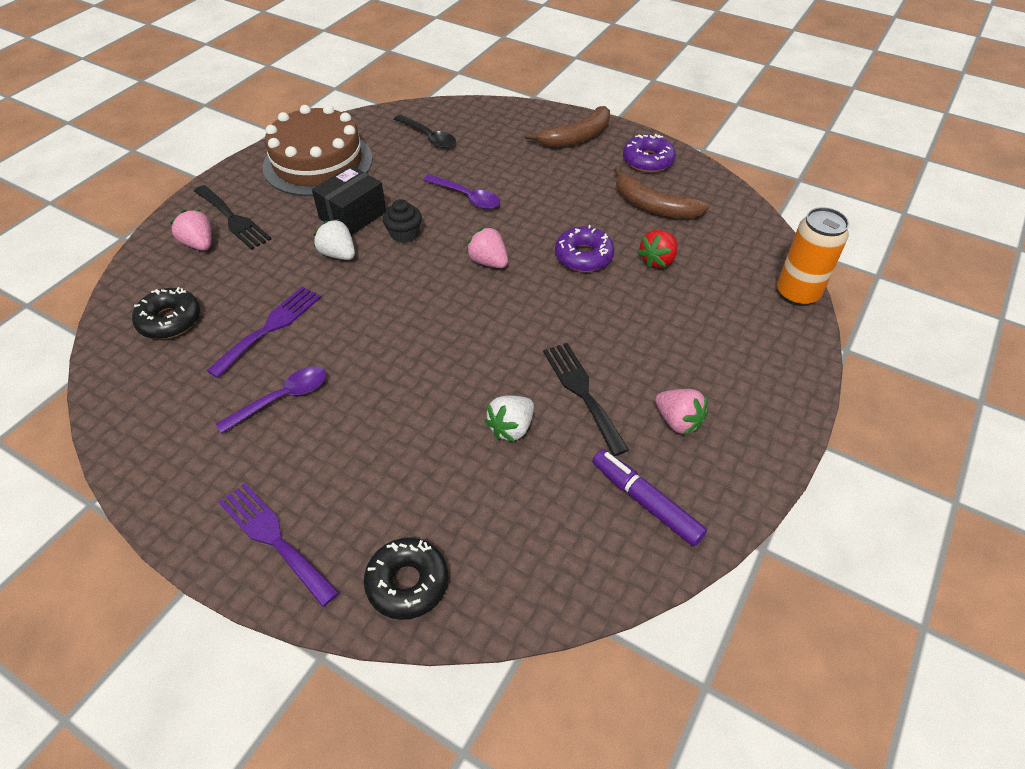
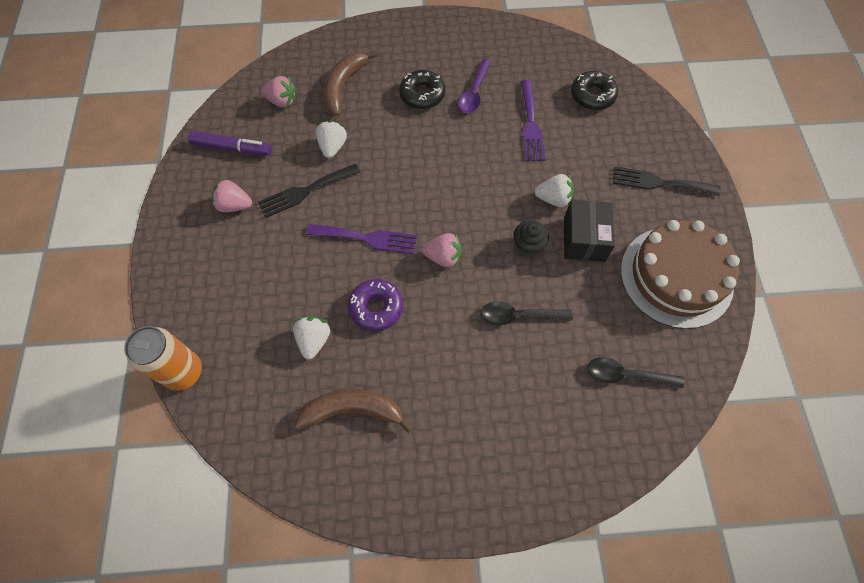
camera: 145 degrees right, 15 degrees up
(199, 244) = (651, 151): pink strawberry -> pink strawberry (282, 101)
(274, 538) = (405, 38): purple fork -> purple fork (367, 238)
(407, 583) = (328, 54): black donut -> black donut (422, 95)
(466, 197) = (519, 316): purple spoon -> black spoon
(577, 137) = (491, 477): brown banana -> brown banana (343, 87)
(582, 392) = (305, 191): black fork -> black fork turned 120 degrees clockwise
(647, 160) = (395, 484): purple donut -> none
(657, 260) = (314, 340): red strawberry -> white strawberry

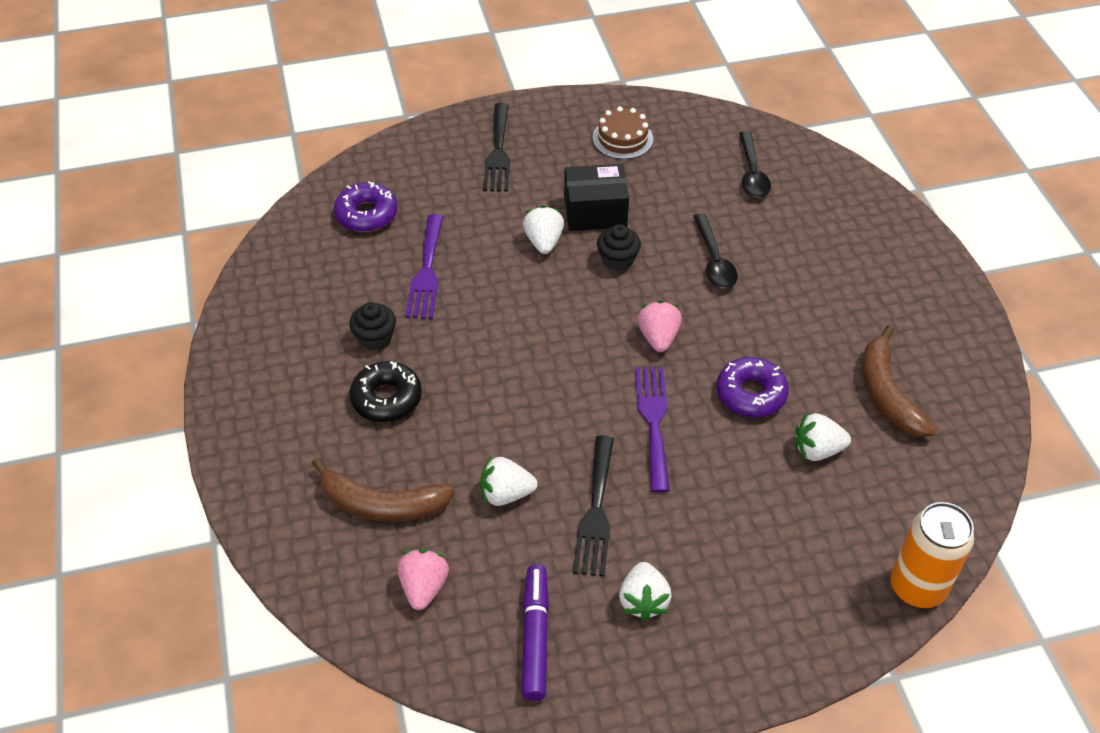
camera: 100 degrees left, 15 degrees down
(234, 205) = (643, 601): pink strawberry -> white strawberry
(305, 191) = (595, 512): black fork -> black fork turned 45 degrees clockwise
(474, 92) = (375, 338): purple spoon -> black cupcake
(530, 124) = (426, 272): purple fork -> purple fork turned 105 degrees clockwise
(592, 96) = (366, 214): black donut -> purple donut
(676, 276) = (622, 138): brown cake -> brown cake, size x0.49

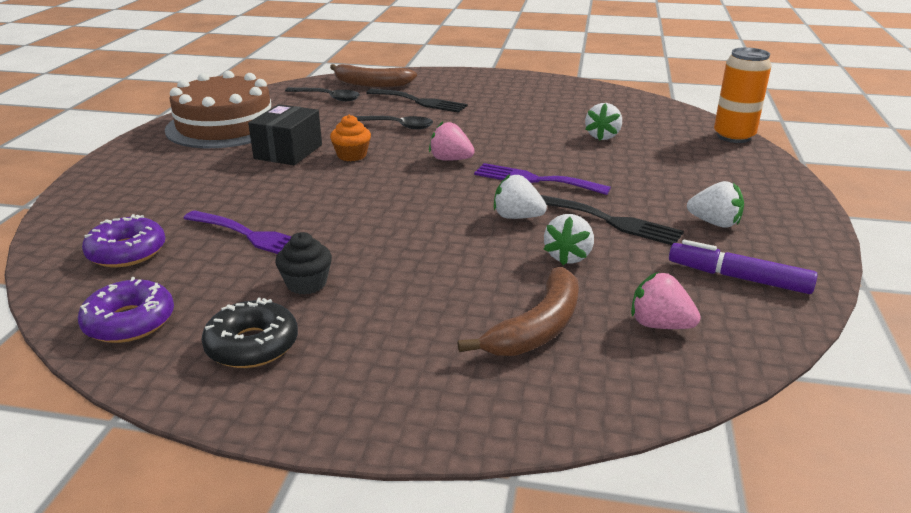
camera: 65 degrees left, 20 degrees down
(386, 398) = (397, 294): black donut -> black donut (252, 345)
(498, 152) = (155, 172): black fork -> black fork (420, 102)
(543, 242) = (292, 177): white strawberry -> white strawberry (517, 217)
(617, 260) = (352, 155): black cupcake -> orange cupcake
(622, 138) = (225, 126): brown cake -> brown cake, size x2.05
(751, 394) = (535, 143): purple donut -> purple donut (129, 322)
(887, 394) = (569, 108): brown banana -> brown banana (371, 84)

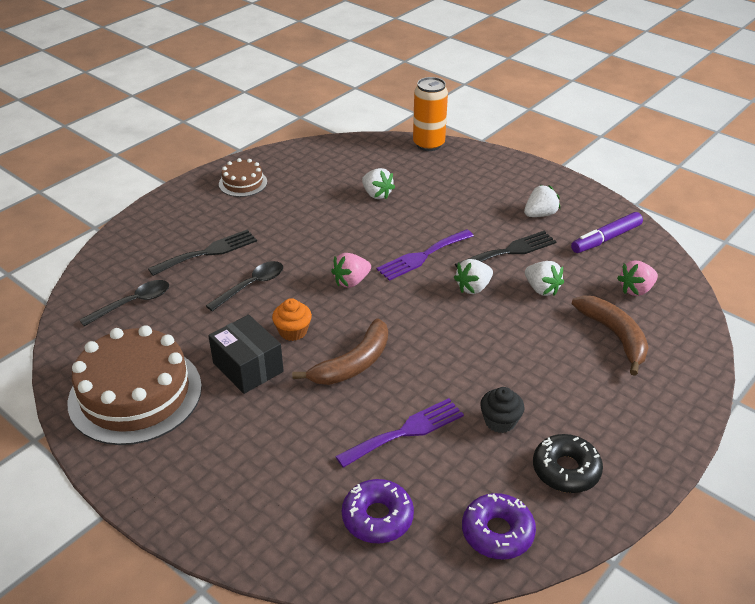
camera: 60 degrees left, 10 degrees up
(371, 84) = (127, 265): brown banana -> brown banana (353, 363)
(530, 87) = (243, 183): none -> brown cake

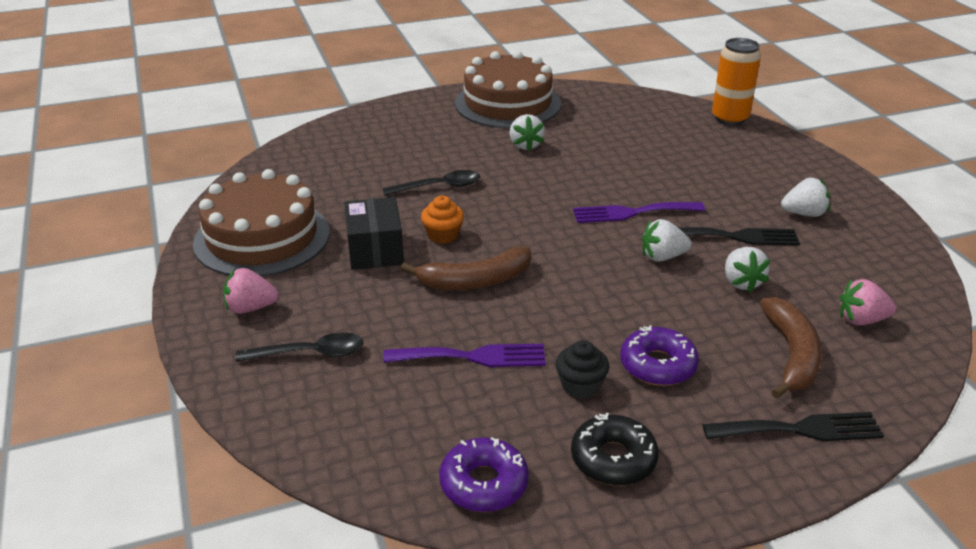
camera: 30 degrees right, 5 degrees down
(132, 303) = (324, 169): black spoon -> black spoon (310, 353)
(208, 252) = (425, 149): black fork -> black fork (800, 429)
(243, 183) = (508, 103): brown cake -> brown cake, size x2.05
(351, 281) = (537, 212): pink strawberry -> pink strawberry (250, 308)
(377, 194) = (632, 147): white strawberry -> white strawberry (525, 145)
(377, 517) = (377, 418): purple donut -> purple donut (658, 365)
(606, 239) = (867, 259): purple marker -> none

